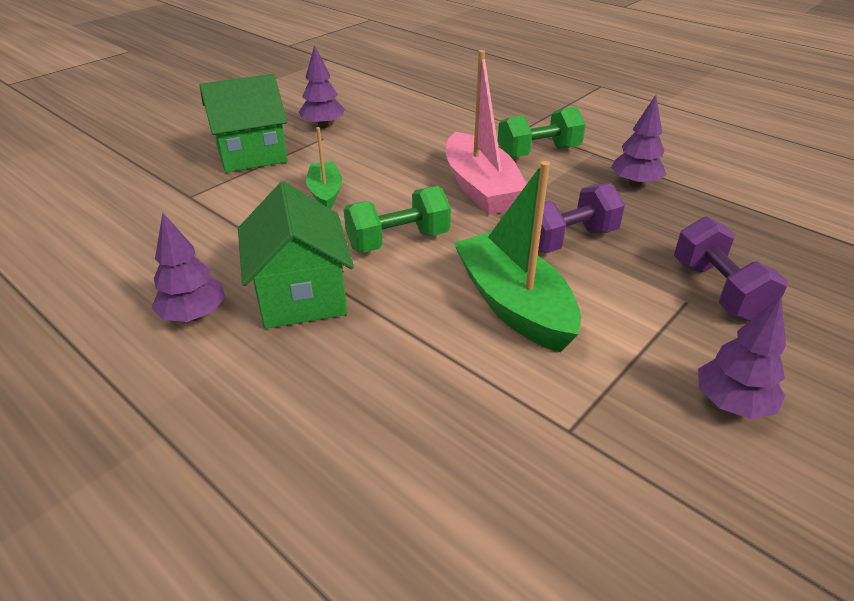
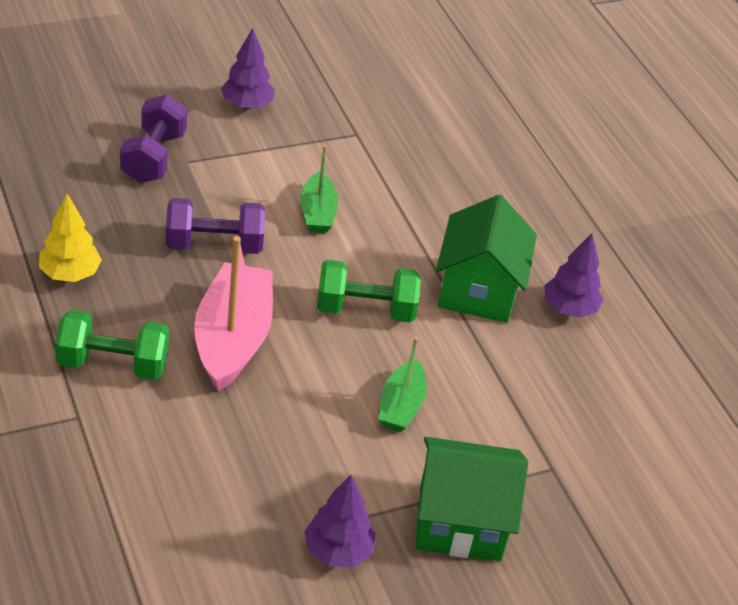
camera: 160 degrees left, 5 degrees up
(514, 304) = (317, 213): green boat -> green boat, size x0.56
(635, 184) = (70, 274): purple tree -> yellow tree

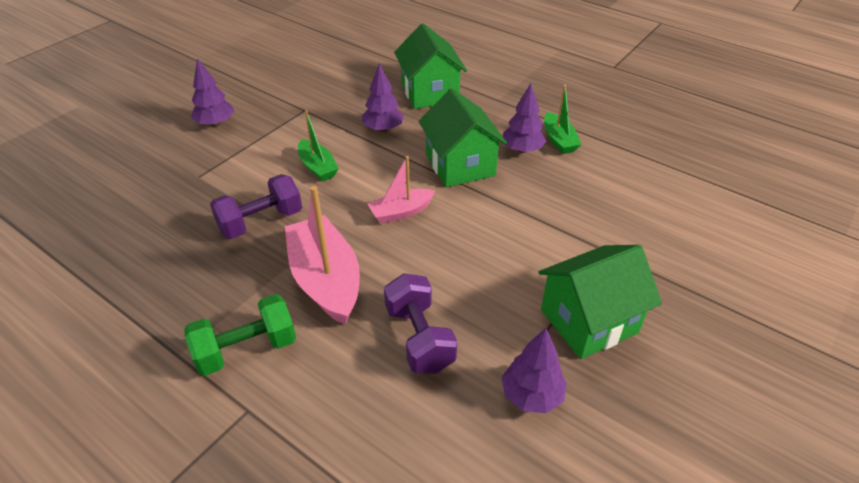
camera: 25 degrees left, 0 degrees up
(70, 274) = (161, 298): yellow tree -> none
(153, 157) = (171, 184): purple dumbbell -> purple dumbbell (419, 338)
(365, 309) = (401, 212): green dumbbell -> pink boat
(401, 406) = (479, 263): green boat -> green boat (559, 140)
(427, 202) = (383, 129): none -> purple tree
(523, 182) = (429, 93): none -> green house

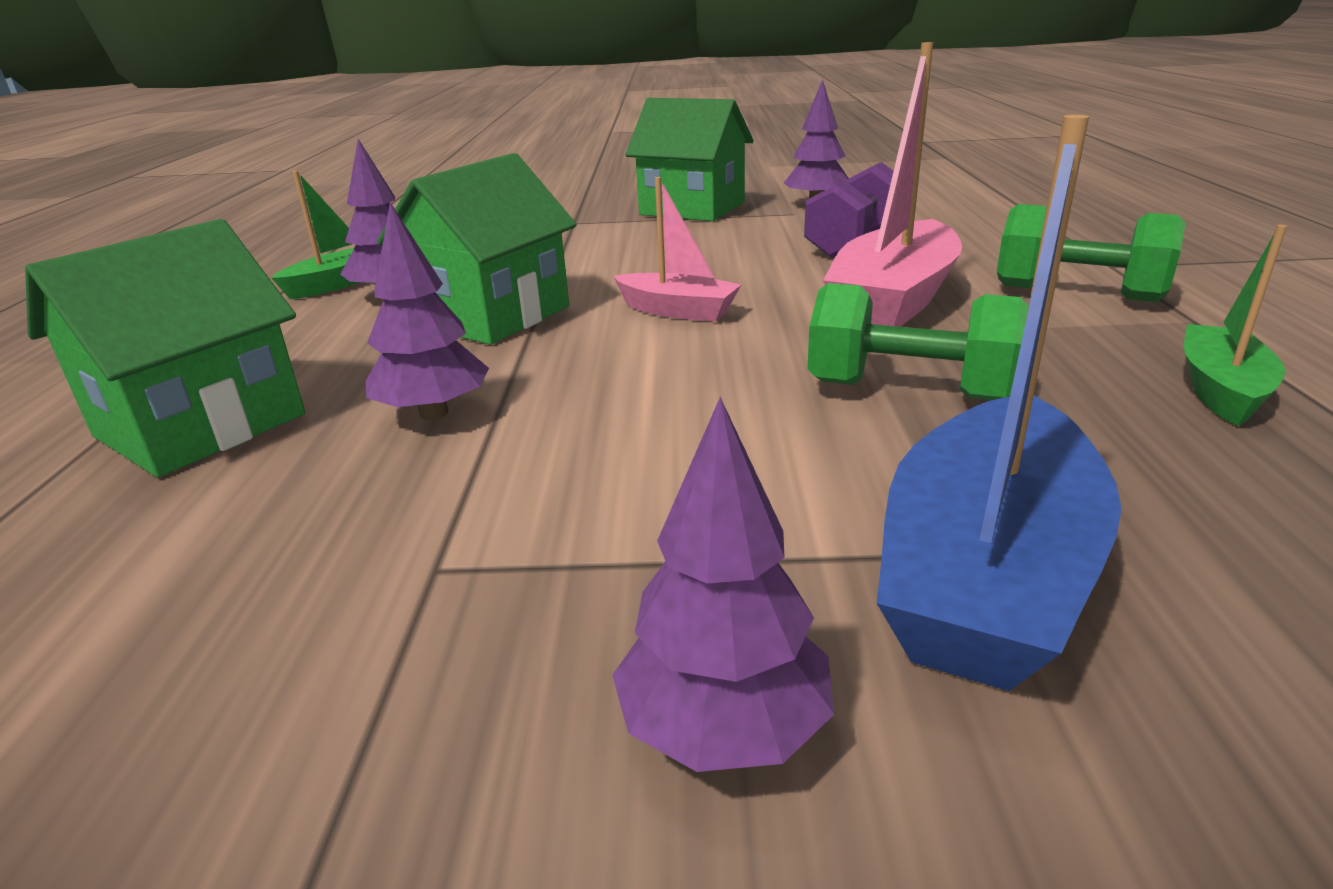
camera: 125 degrees left, 15 degrees down
(191, 173) = (986, 572): none -> blue boat
(261, 222) = (909, 391): purple dumbbell -> green dumbbell
(317, 167) = (672, 417): green boat -> green boat (1220, 390)

